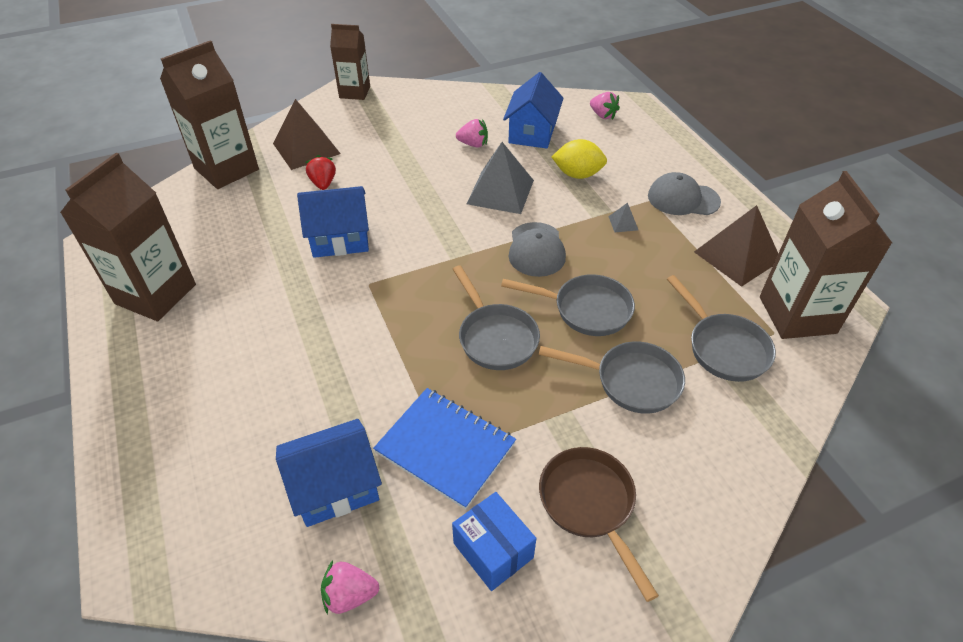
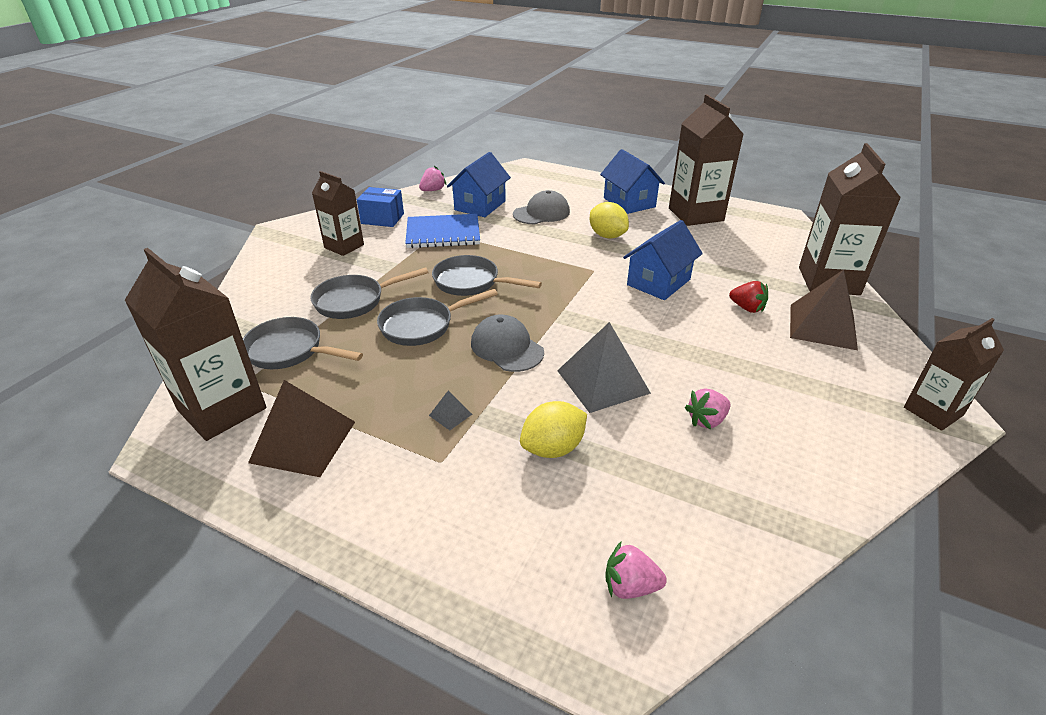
camera: 140 degrees right, 10 degrees down
(286, 320) = (607, 236): none -> yellow lemon
(532, 133) = (674, 480): blue house -> blue house (629, 202)
(589, 505) = (344, 246): brown pan -> brown carton
(683, 199) = (403, 486): grey cap -> grey cap (541, 213)

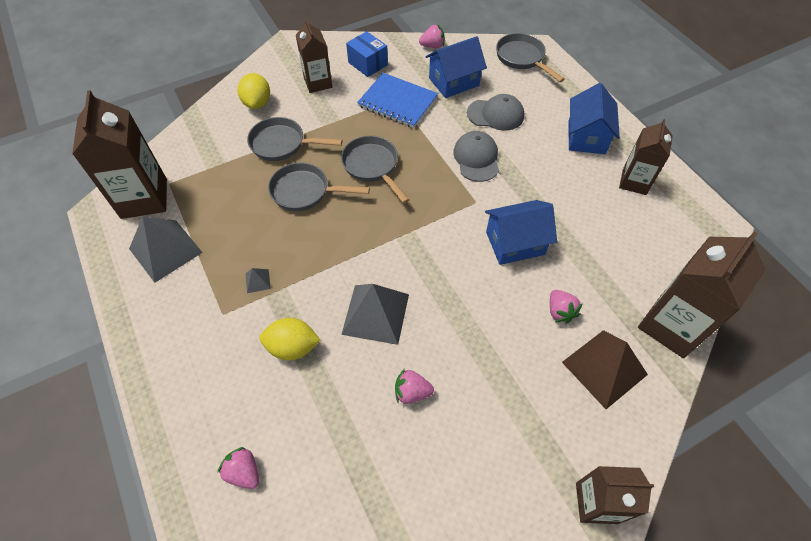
camera: 35 degrees right, 20 degrees up
(290, 351) = (211, 170): grey pan -> grey pan (522, 58)
(303, 441) = (165, 250): brown pyramid -> grey pyramid
(507, 347) = (341, 244): grey cap -> grey cap (476, 158)
(607, 236) = (525, 168): yellow lemon -> yellow lemon (257, 103)
(695, 214) = (634, 182): brown carton -> brown carton, size x0.63
(747, 308) = (560, 312): red strawberry -> pink strawberry

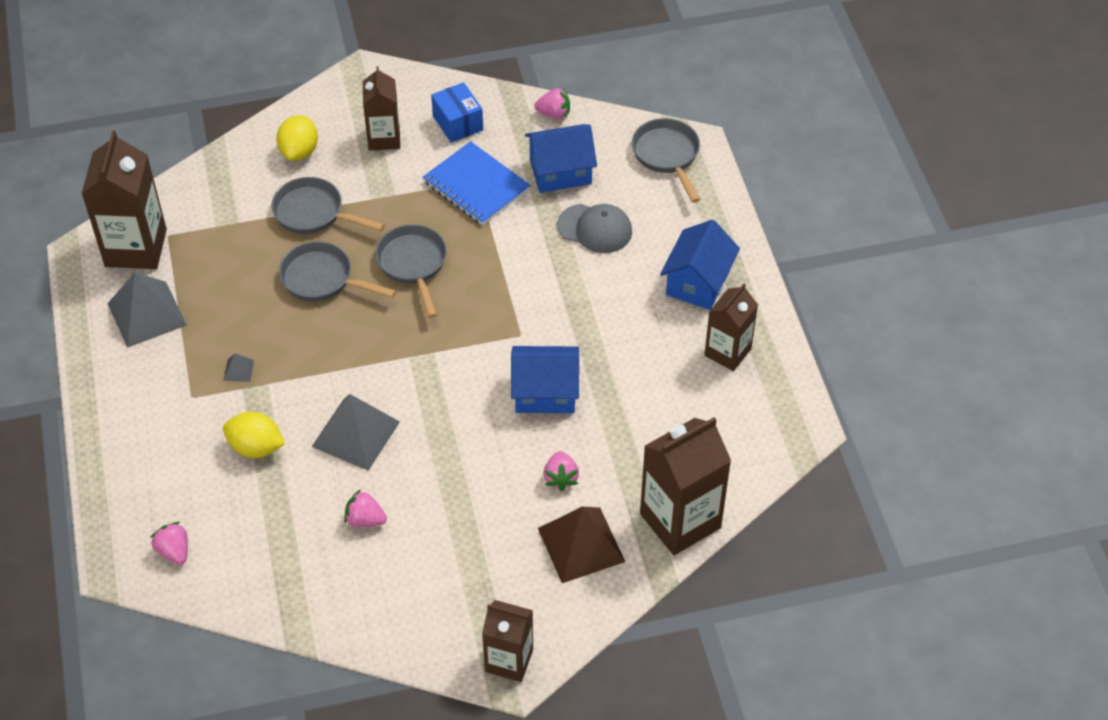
camera: 15 degrees right, 5 degrees down
(476, 158) = (545, 281): grey cap -> none

